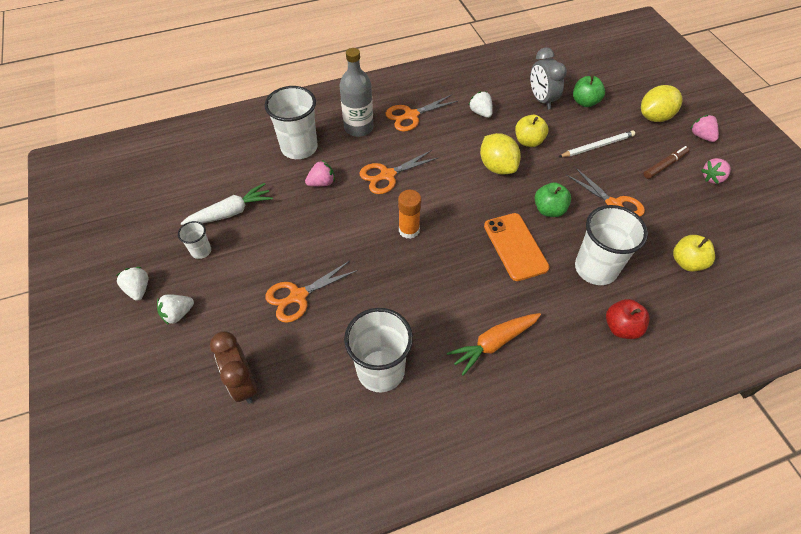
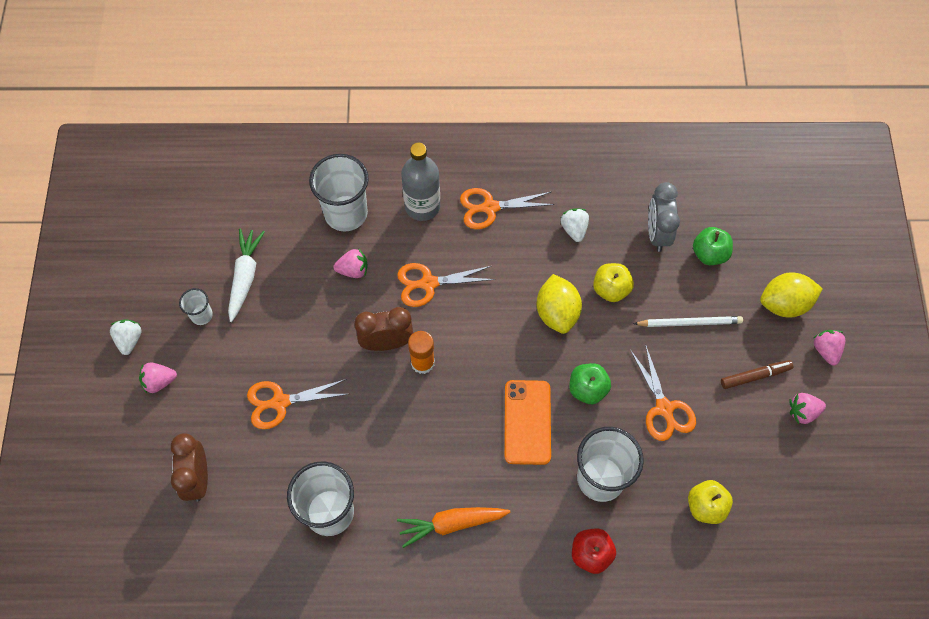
camera: 20 degrees right, 10 degrees up
(178, 314) = (159, 381): white strawberry -> pink strawberry
(230, 212) = (245, 277): white carrot -> white carrot turned 75 degrees counterclockwise
(372, 225) = (386, 343): none -> brown clock

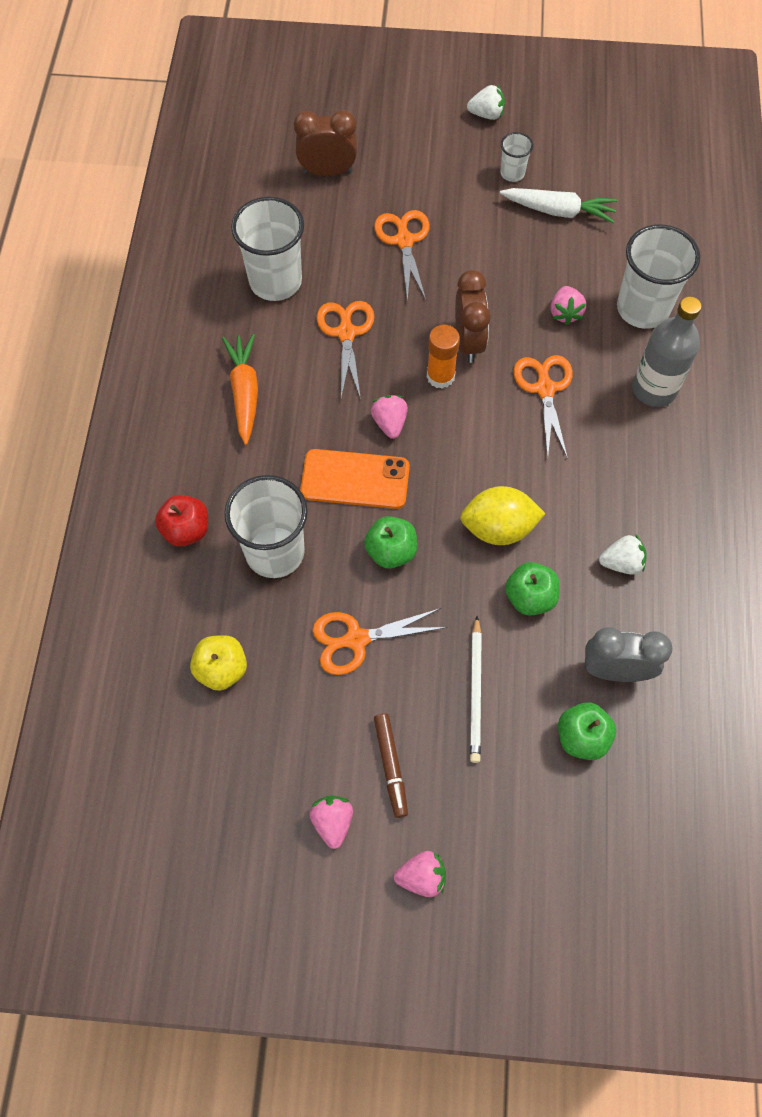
camera: 95 degrees right, 0 degrees up
(159, 381) = (437, 139): pink strawberry -> pink strawberry (389, 423)
(490, 207) = (653, 464): orange scissors -> orange scissors (346, 333)
(611, 289) = (530, 597): yellow apple -> green apple
(784, 304) = (498, 831): yellow lemon -> none

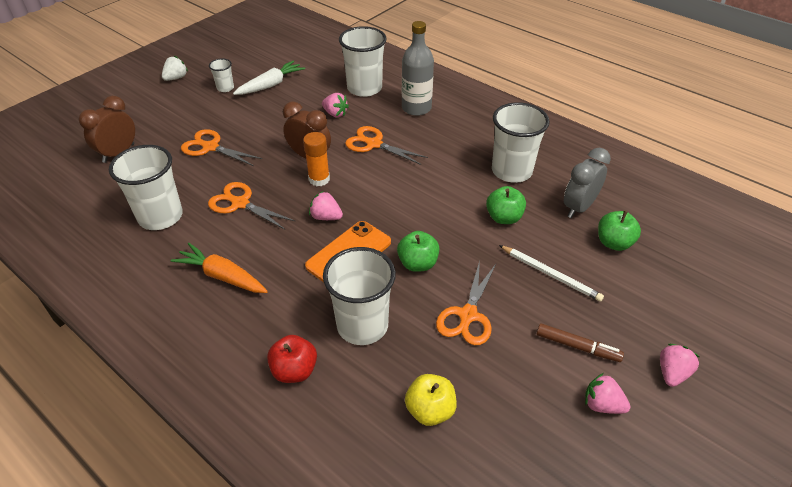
camera: 55 degrees left, 20 degrees down
(498, 528) = (446, 207): yellow lemon -> none
(621, 563) = (511, 171): white strawberry -> white cup

